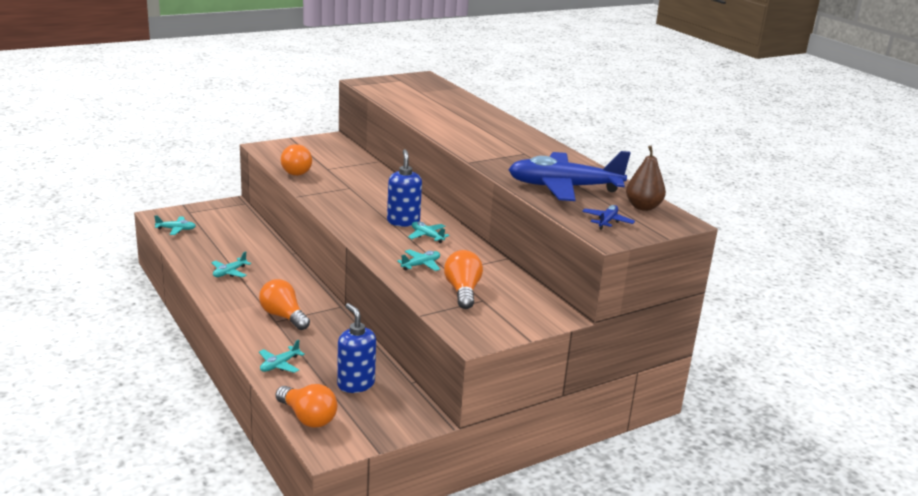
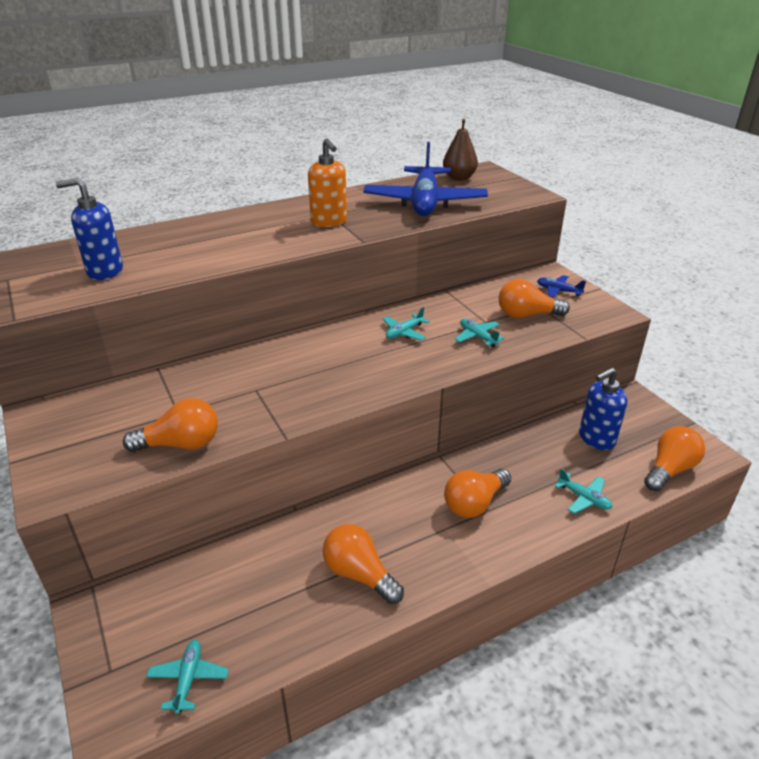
camera: 85 degrees left, 10 degrees up
(229, 272) = (359, 574): turquoise plane -> orange light bulb
(403, 221) = (366, 347): blue soap dispenser -> blue soap dispenser (105, 271)
(506, 152) = (329, 222): none -> orange soap dispenser
(607, 221) = (498, 192): blue plane -> blue plane (558, 291)

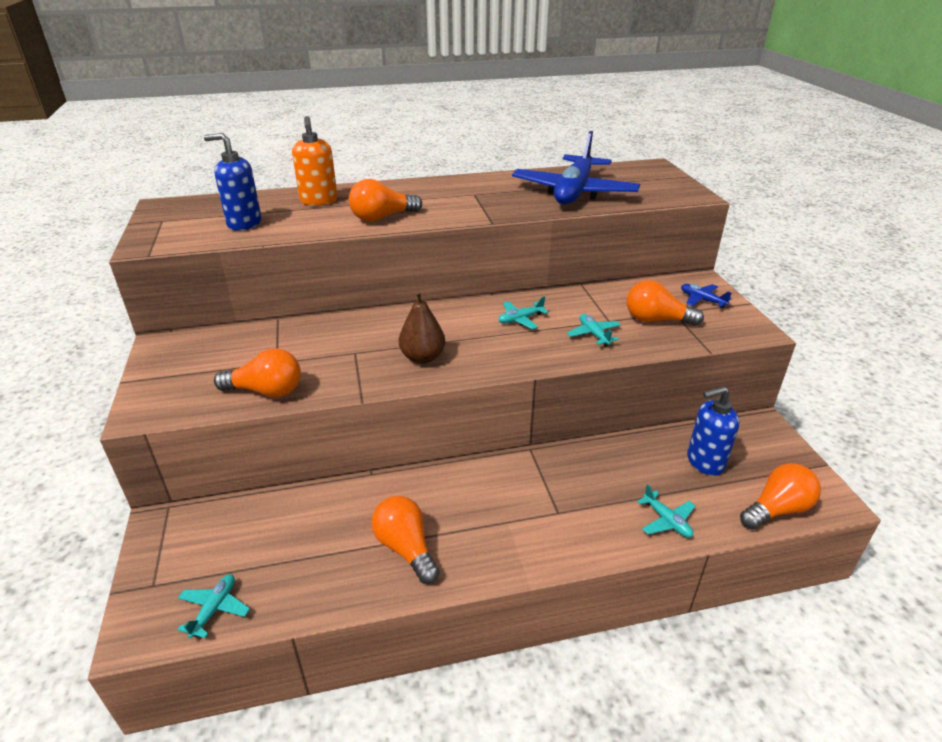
camera: 15 degrees right, 0 degrees up
(329, 222) = (469, 201): orange soap dispenser -> orange soap dispenser (319, 201)
(459, 178) = (622, 172): brown pear -> brown pear (422, 357)
(474, 503) = (547, 503): orange light bulb -> orange light bulb (382, 217)

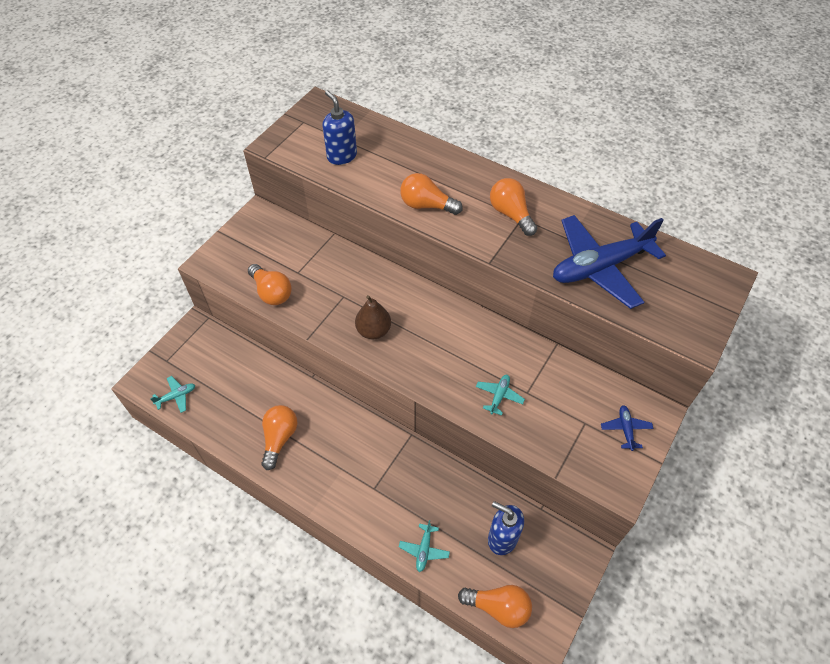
camera: 45 degrees right, 20 degrees up
(319, 201) = (410, 157): orange soap dispenser -> none
(520, 319) = (470, 344): turquoise plane -> none
(656, 320) = (561, 419): orange light bulb -> orange light bulb (511, 214)

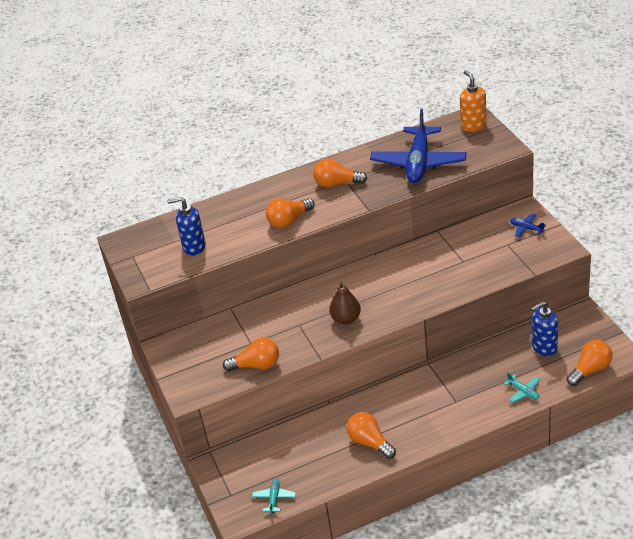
camera: 50 degrees left, 15 degrees down
(499, 396) = (455, 276): turquoise plane -> none
(709, 285) = (473, 125): none -> orange soap dispenser

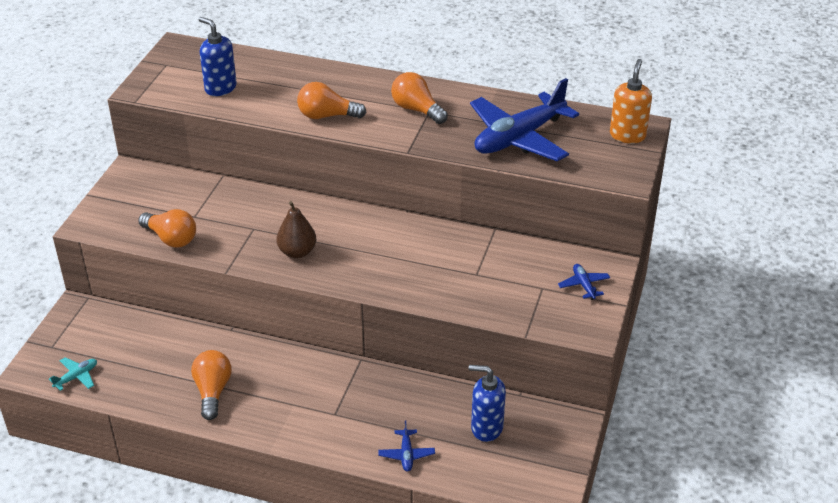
camera: 35 degrees right, 0 degrees up
(523, 392) = (406, 454): turquoise plane -> blue plane
(590, 370) = (500, 485): orange light bulb -> none

